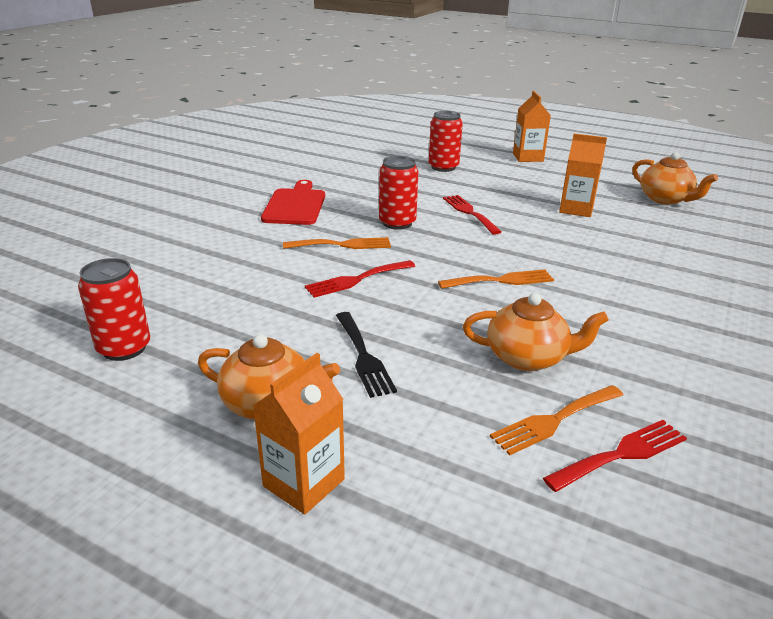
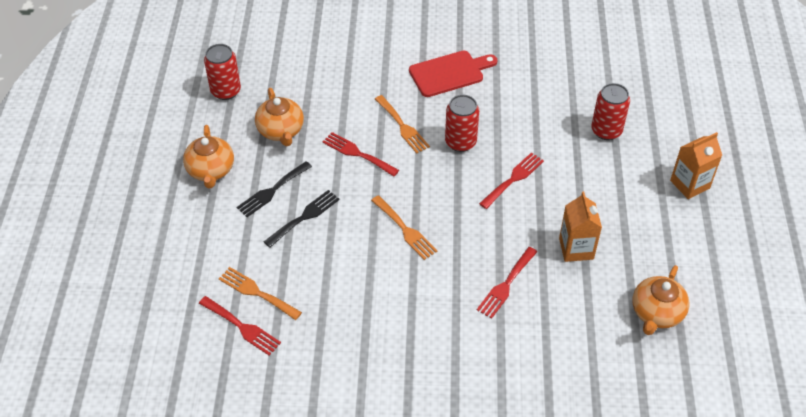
camera: 65 degrees right, 20 degrees up
(304, 482) = (163, 208): orange carton -> none
(433, 342) = (304, 217): none -> black fork
(528, 357) = (313, 267): orange teapot -> orange teapot (281, 131)
(609, 248) = (506, 285): none -> red fork

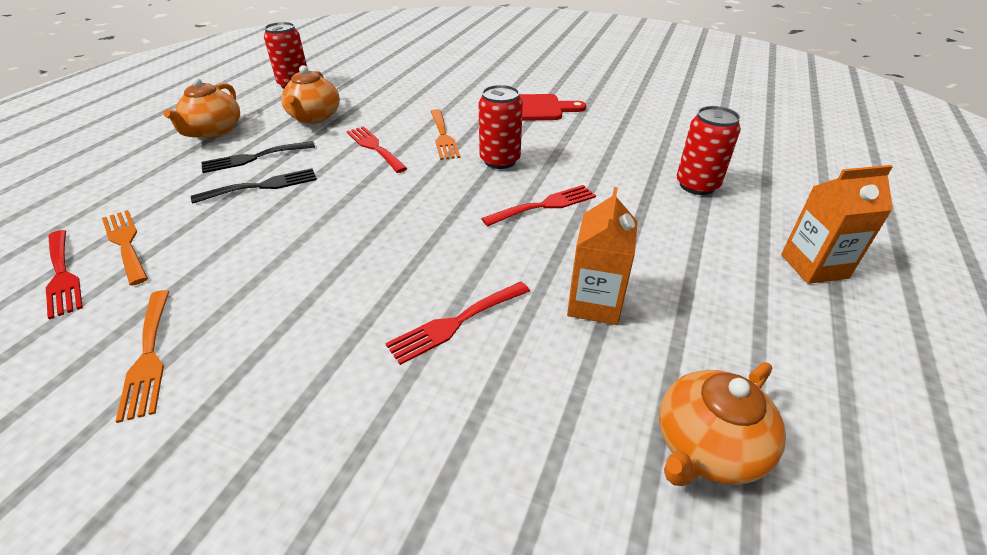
camera: 20 degrees right, 10 degrees down
(405, 230) = (366, 224): orange fork -> orange fork (148, 356)

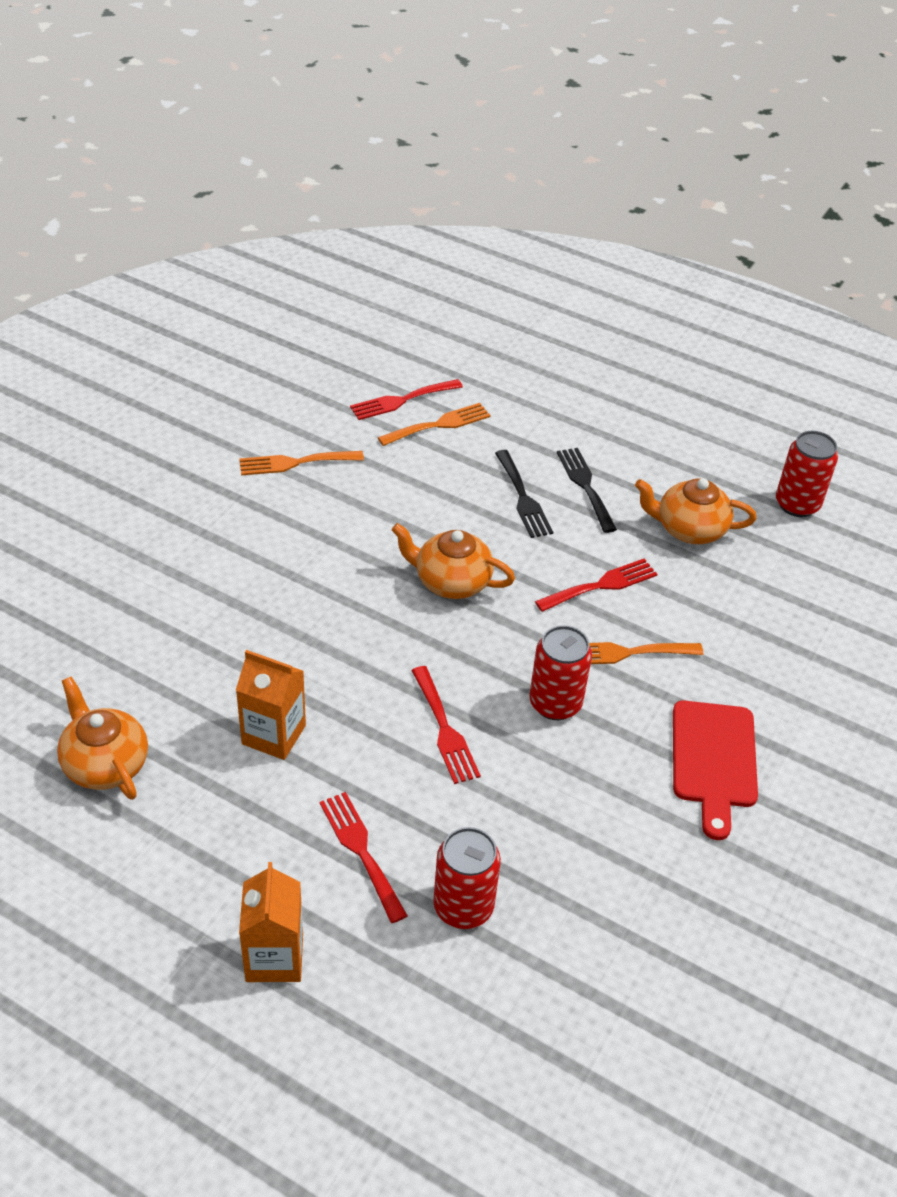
camera: 95 degrees right, 5 degrees up
(214, 131) = (653, 448): orange teapot -> orange teapot (451, 581)
(455, 323) = (278, 632): red fork -> red fork (361, 850)

